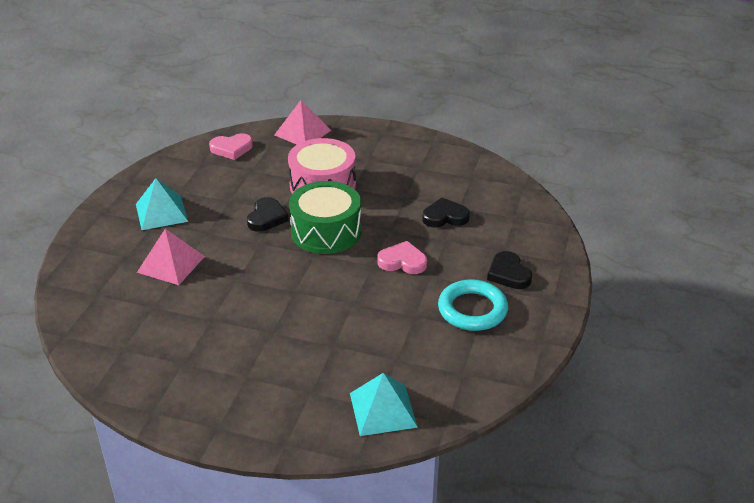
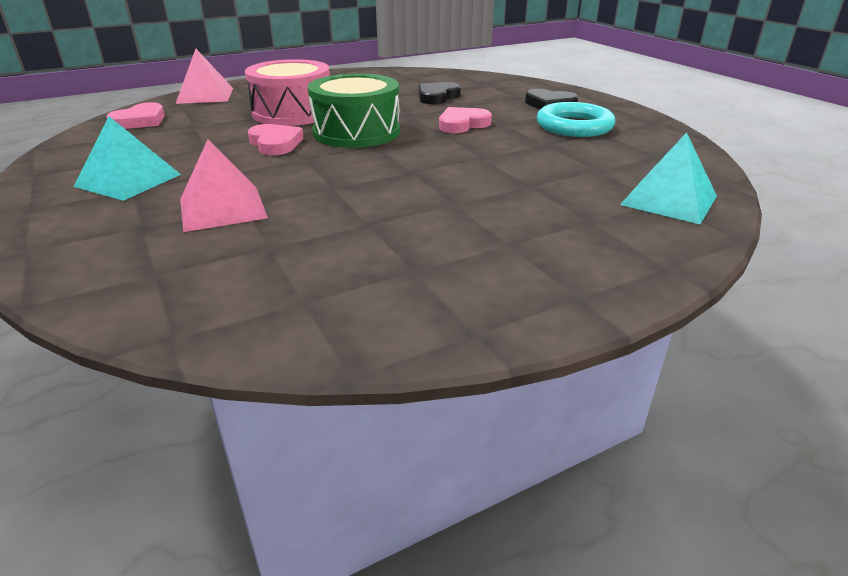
camera: 45 degrees left, 5 degrees down
(266, 217) = (275, 144): black heart -> pink heart

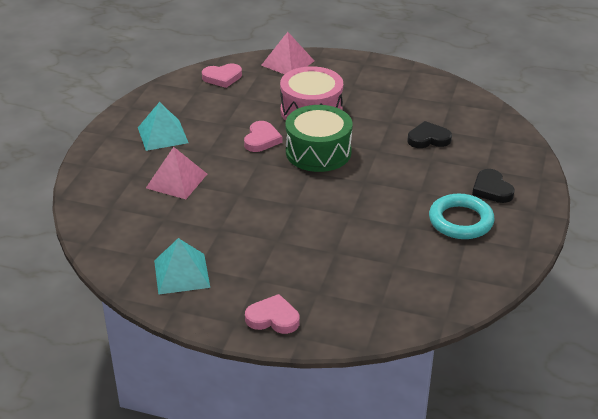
camera: 45 degrees right, 5 degrees up
(462, 124) = (392, 178): pink heart -> pink heart (273, 318)
(668, 200) = (385, 308): turquoise pyramid -> turquoise pyramid (181, 273)

